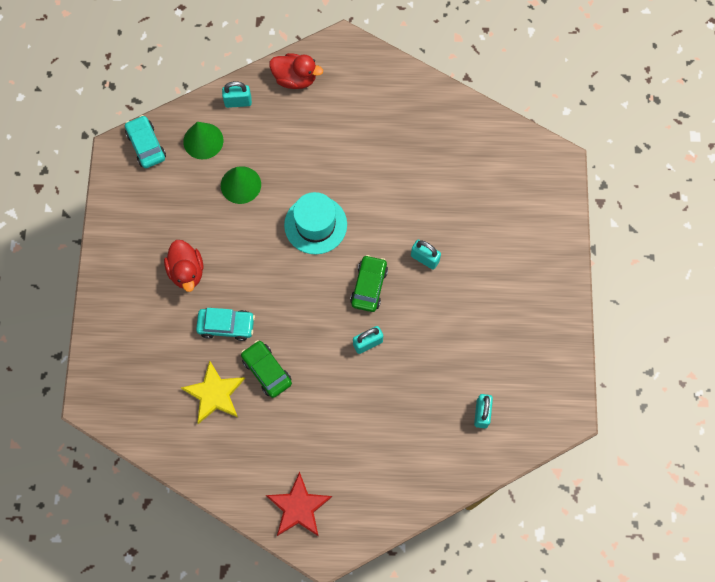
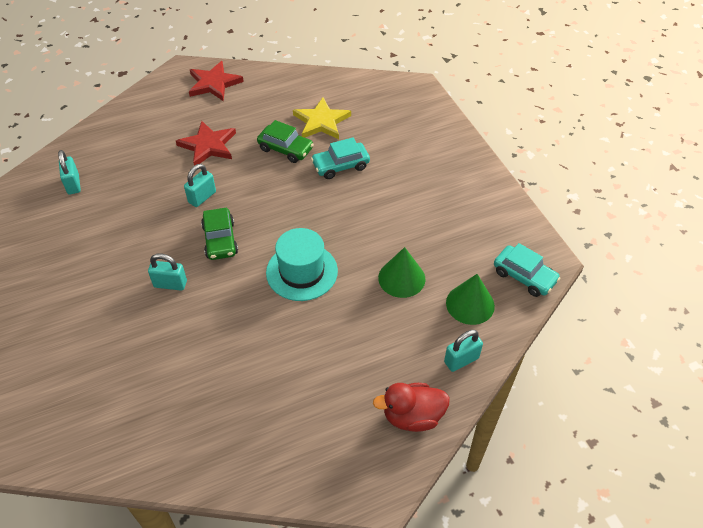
camera: 155 degrees right, 20 degrees down
(187, 272) = (403, 190): red duck -> none
(339, 409) = (208, 146): none -> red star

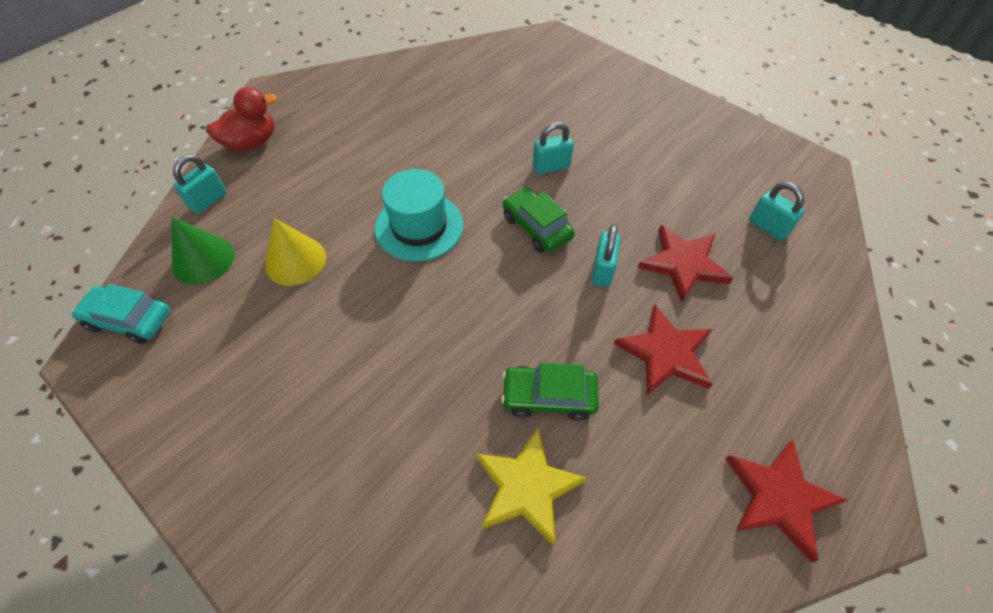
camera: 155 degrees right, 5 degrees up
(150, 183) = (683, 264): none -> red star
(340, 166) = (445, 400): turquoise car -> none
(401, 278) = (295, 261): green cone -> yellow cone

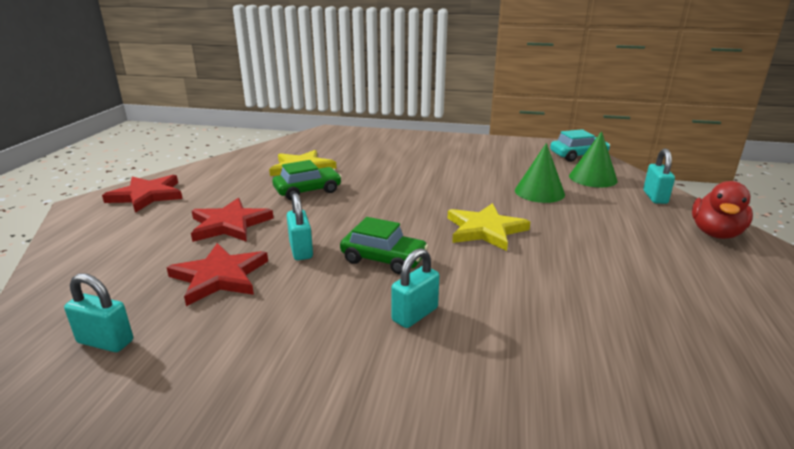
camera: 150 degrees right, 30 degrees down
(295, 261) = (539, 192): yellow cone -> green cone
(419, 226) = (485, 230): turquoise hat -> yellow star

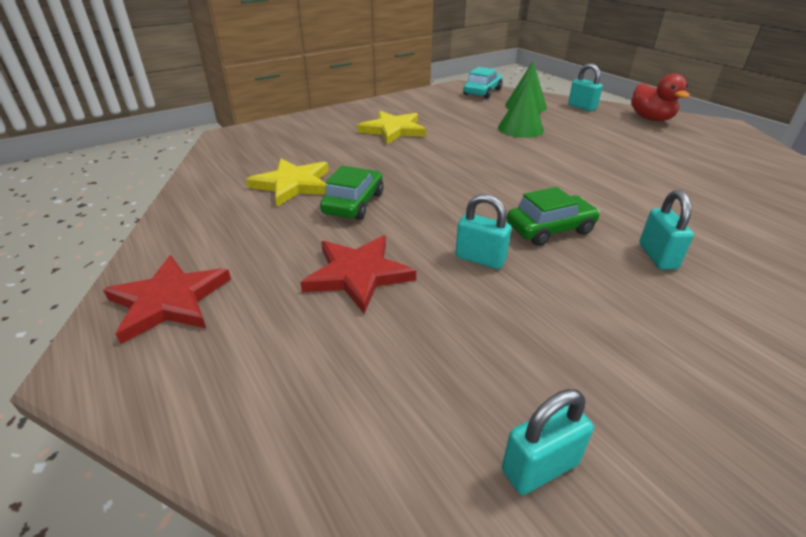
camera: 45 degrees left, 10 degrees up
(219, 276) = (475, 326): red star -> none
(485, 230) = (553, 172): yellow star -> yellow star (393, 130)

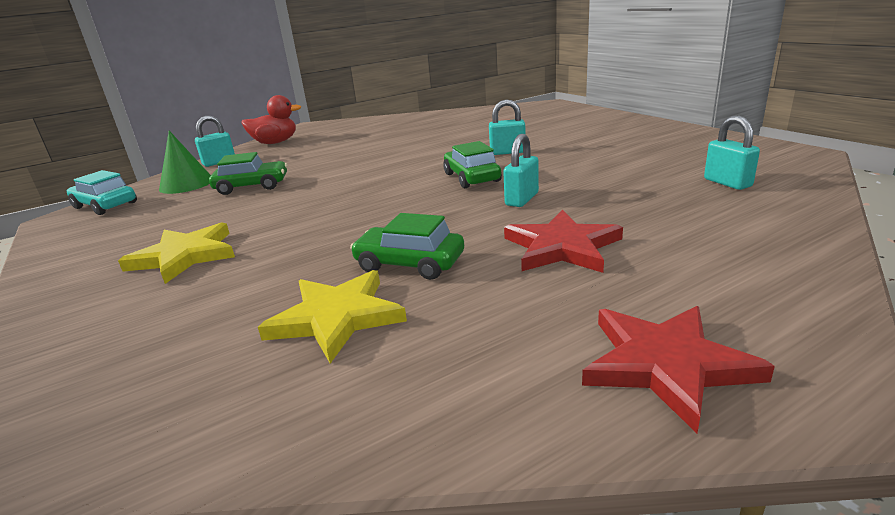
camera: 85 degrees left, 10 degrees down
(520, 129) = (252, 186): green cone -> green car

